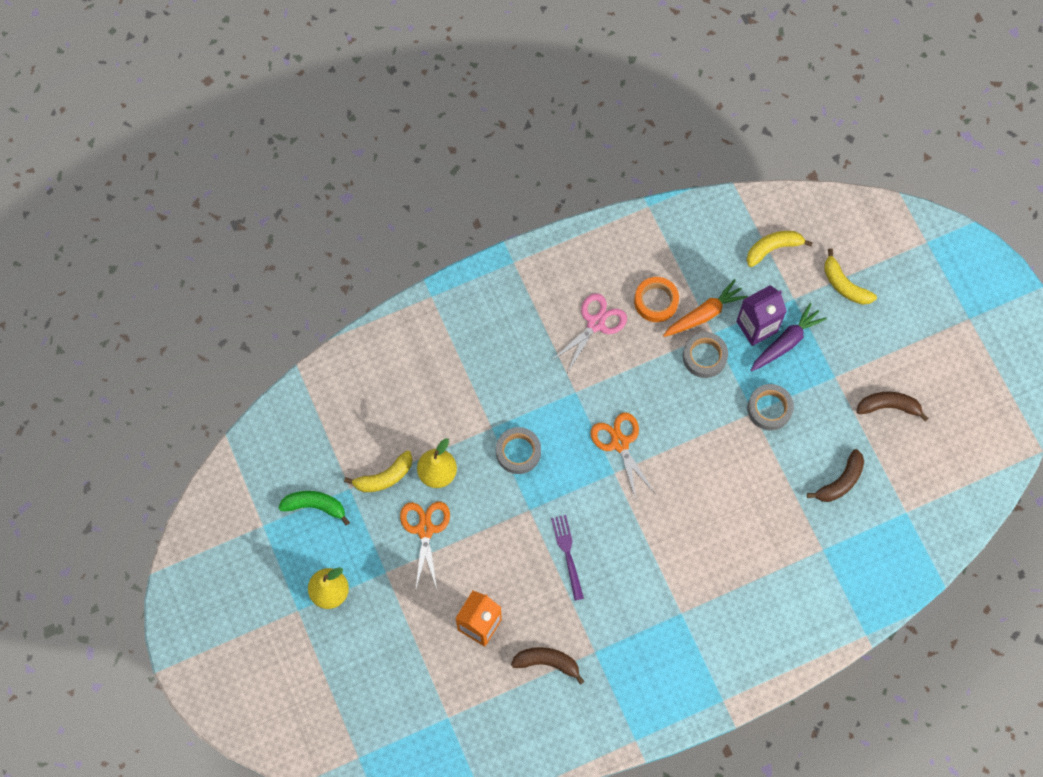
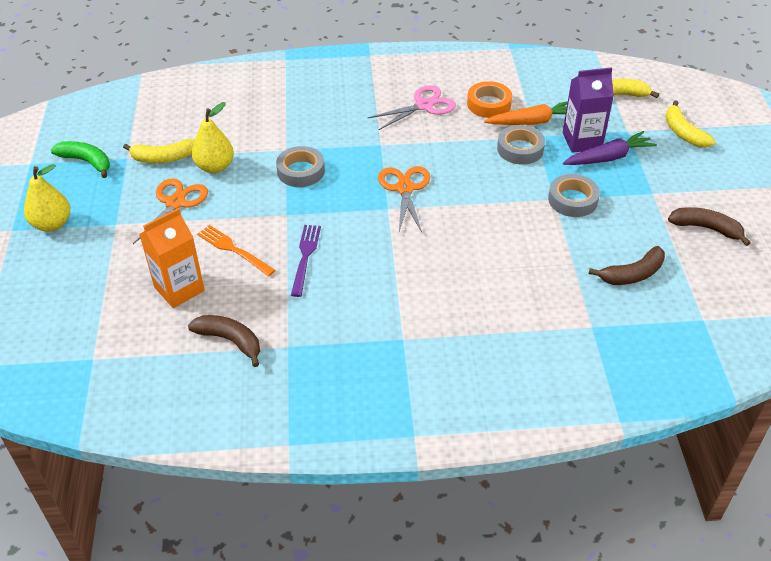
camera: 20 degrees right, 25 degrees down
(503, 566) = (233, 250): none -> orange fork

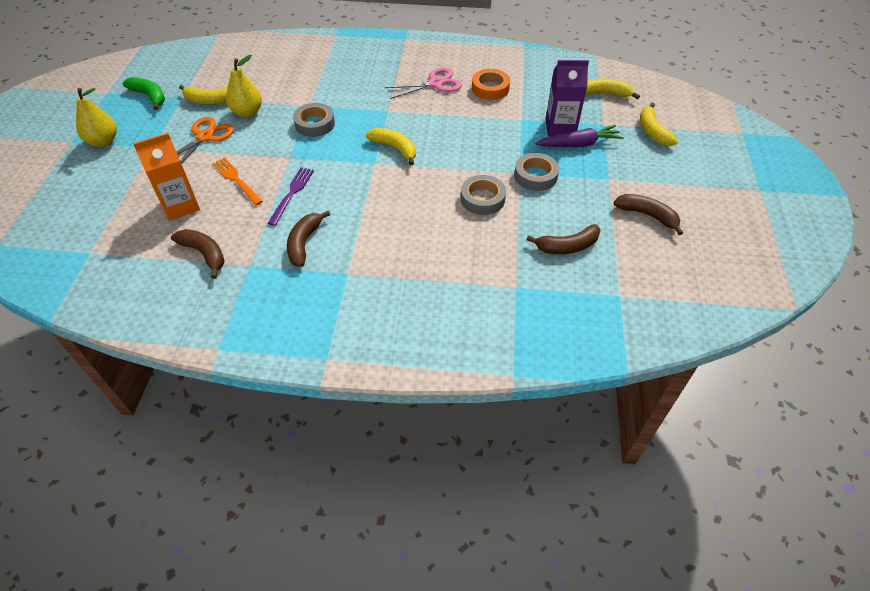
camera: 10 degrees right, 5 degrees up
(341, 312) = (304, 243): none -> brown banana
(405, 188) = (395, 148): orange scissors -> yellow banana
(520, 149) = (504, 128): grey tape -> grey tape (482, 199)
(532, 122) = (522, 107): orange carrot -> none

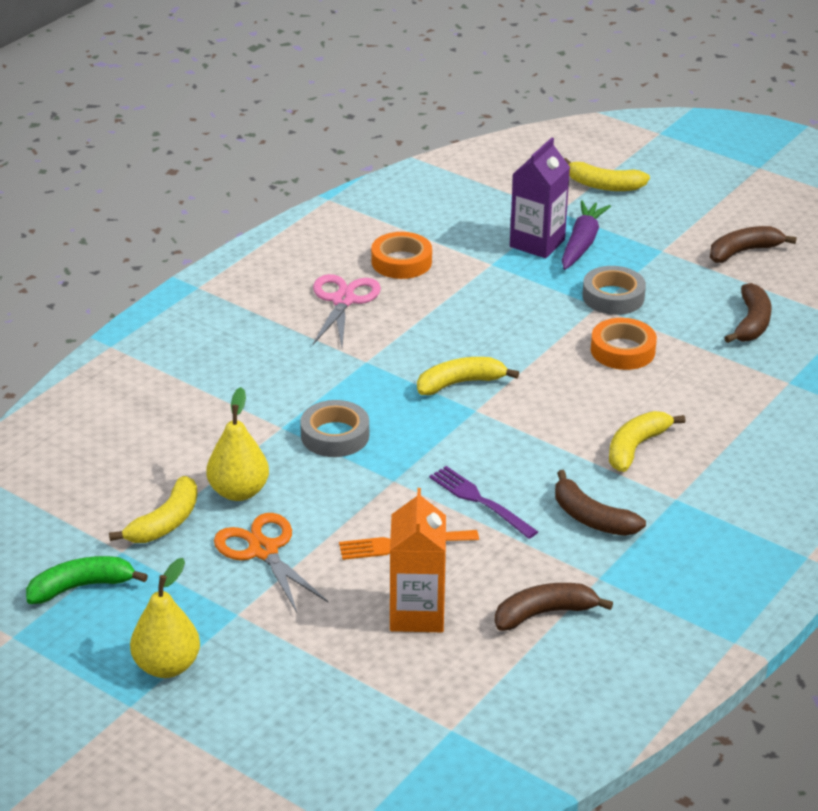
camera: 60 degrees left, 15 degrees down
(482, 199) = (622, 350): grey tape -> orange tape
(604, 94) = (500, 185): yellow banana -> yellow banana (636, 447)

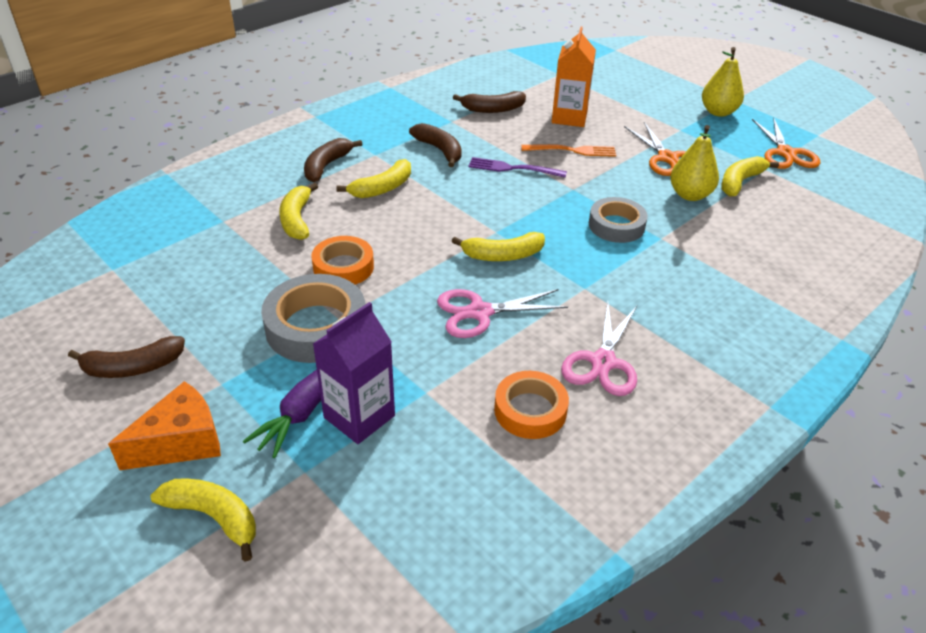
camera: 170 degrees left, 5 degrees up
(81, 587) = (785, 153): green banana -> orange scissors
(466, 326) = (480, 312): none -> pink scissors
(480, 501) = (513, 168): purple fork -> purple fork turned 135 degrees clockwise
(613, 297) = (316, 327): grey tape -> grey tape, size x1.53
(660, 215) = (181, 442): none -> orange cheese
(709, 394) = (297, 219): none -> yellow banana
(751, 323) = (204, 278): brown banana -> brown banana (327, 166)

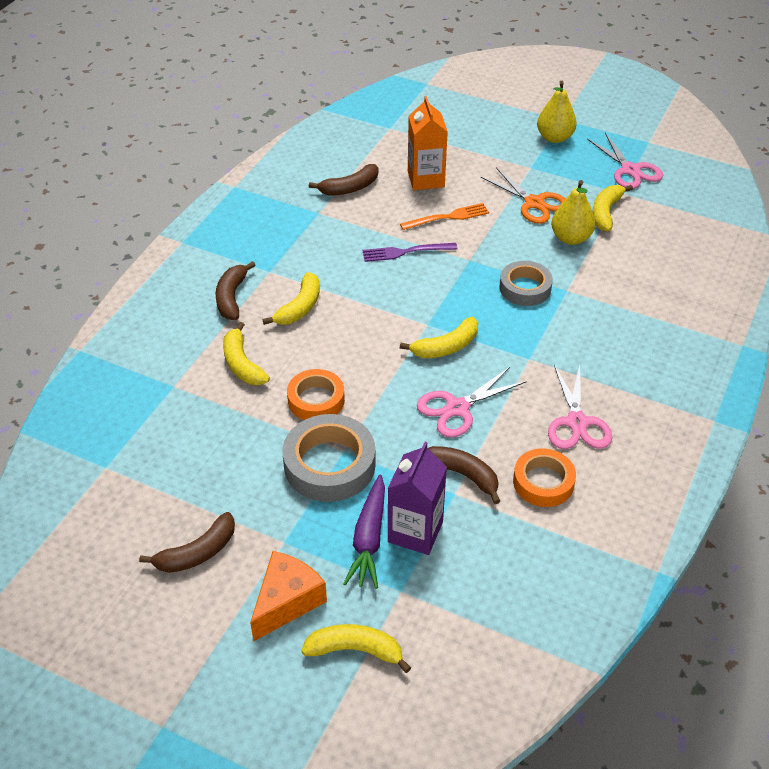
camera: 20 degrees left, 5 degrees up
(439, 150) = (327, 250): brown banana -> brown banana (462, 475)
(785, 153) = (630, 170): orange scissors -> pink scissors

